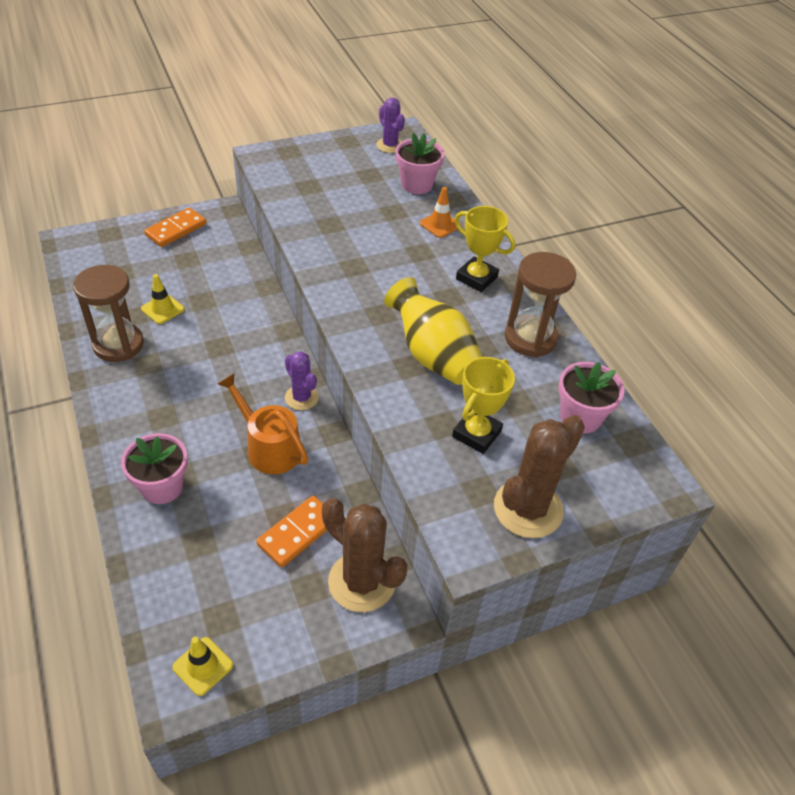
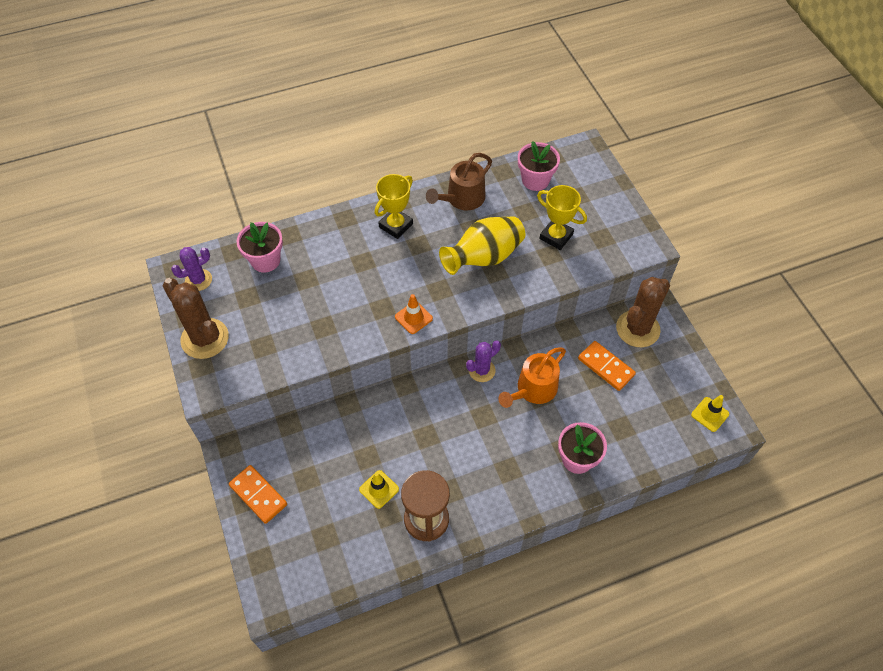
camera: 85 degrees left, 10 degrees up
(440, 224) = (326, 246): orange traffic cone -> orange traffic cone (413, 317)
(528, 509) = (613, 215): brown cactus -> brown cactus (205, 338)
(530, 338) = (462, 199): brown hourglass -> brown watering can

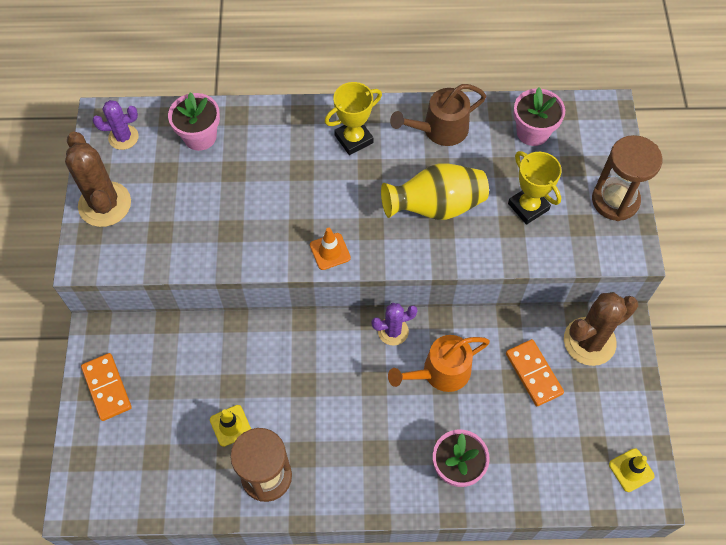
camera: 20 degrees right, 5 degrees up
(619, 212) = (615, 200): none -> brown hourglass

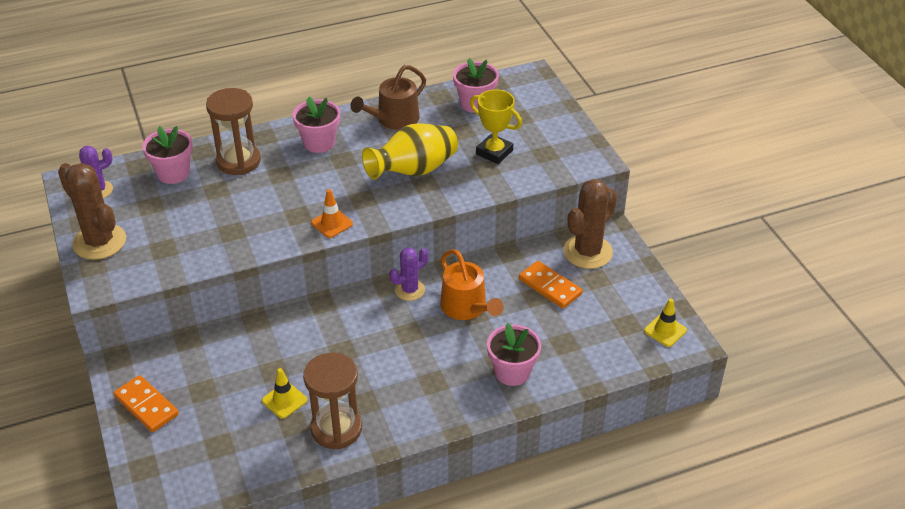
camera: 20 degrees left, 20 degrees down
(353, 139) = (319, 143): yellow trophy -> pink flower pot
(440, 372) = (466, 307): orange watering can -> orange watering can turned 75 degrees counterclockwise
(615, 200) = (565, 131): brown hourglass -> brown hourglass (238, 161)

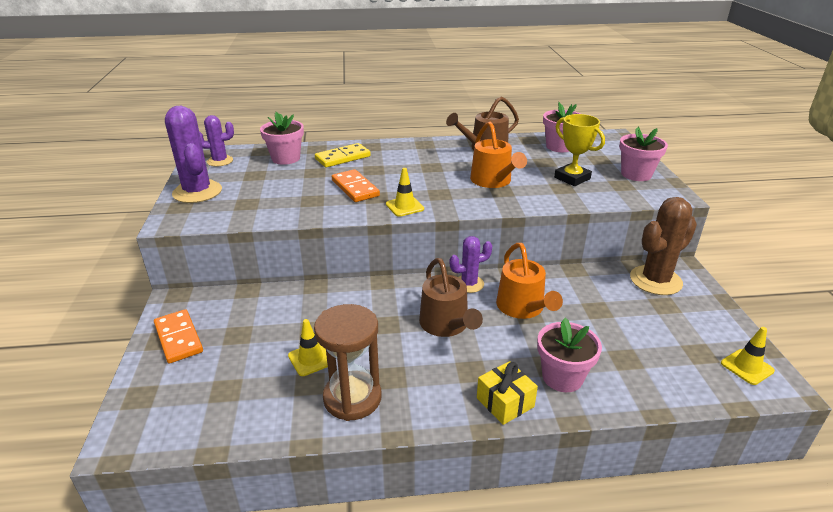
camera: 15 degrees right, 10 degrees down
(99, 242) = (197, 192): brown cactus -> purple cactus
(238, 161) = (342, 158): brown hourglass -> yellow domino
(319, 143) = (415, 155): pink flower pot -> pink flower pot (636, 174)
(332, 223) = (404, 206): orange traffic cone -> yellow traffic cone
(399, 340) = (446, 325): none -> brown watering can
(414, 171) = (493, 181): yellow vase -> orange watering can
(467, 405) = (505, 402): none -> yellow gift
(550, 286) = (613, 303): orange domino -> orange domino (355, 188)

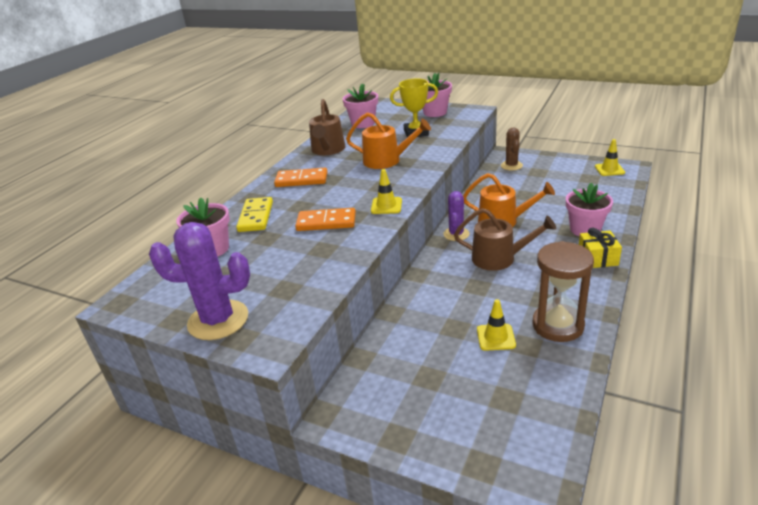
camera: 55 degrees left, 0 degrees up
(178, 338) = (404, 422): orange domino -> orange domino (301, 180)
(220, 161) = (158, 294): purple cactus -> none
(655, 280) = (511, 166): brown cactus -> brown cactus, size x0.59

